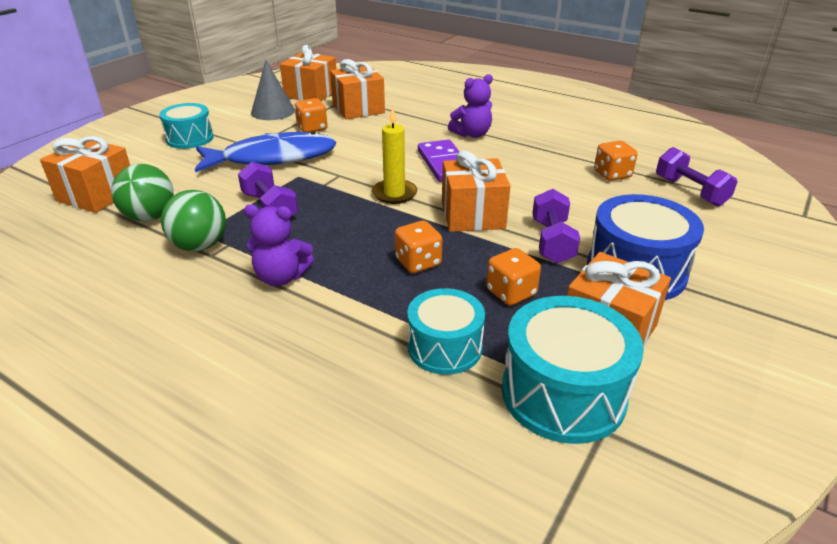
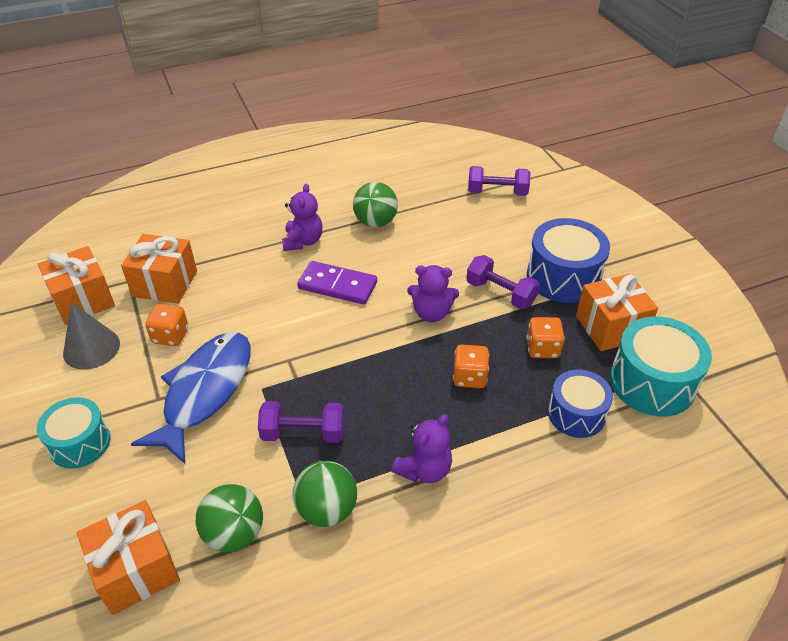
camera: 55 degrees left, 10 degrees up
(394, 194) = (357, 340): yellow candle -> none
(444, 347) = (576, 414): turquoise drum -> blue drum
(472, 215) = (431, 313): orange gift -> purple teddy bear
(543, 152) = (375, 222): none -> green ball
(612, 174) = (442, 210): orange dice -> none

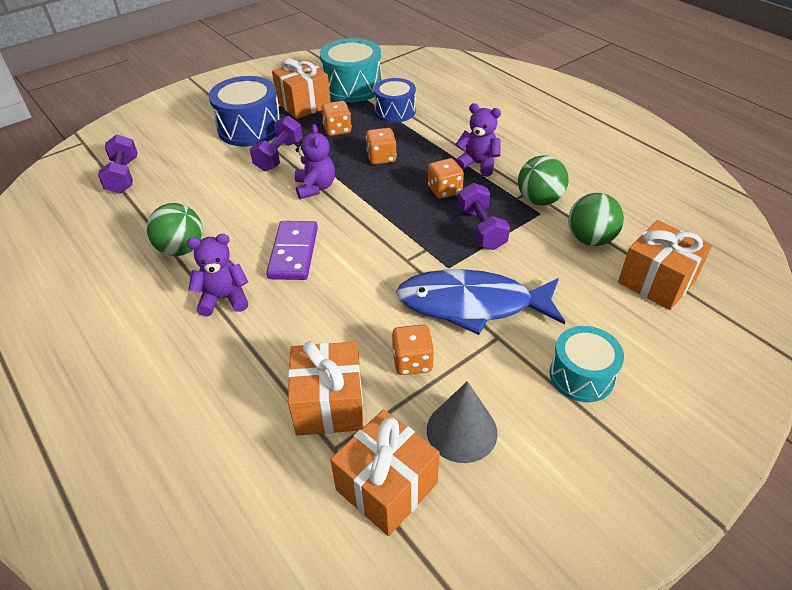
camera: 105 degrees left, 0 degrees up
(384, 419) = (444, 190): none -> orange dice

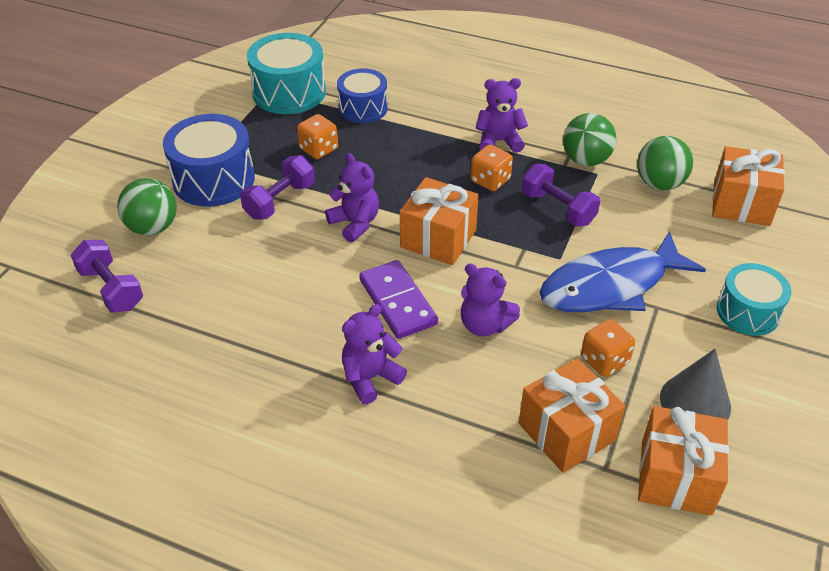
camera: 30 degrees left, 0 degrees up
(181, 249) = (271, 345): green ball -> green ball (153, 227)
(279, 155) = (280, 201): purple dumbbell -> purple dumbbell turned 45 degrees clockwise
(304, 104) = (251, 130): orange gift -> orange gift (438, 238)
(341, 294) = (484, 325): none -> purple teddy bear
(381, 158) = (396, 166): orange dice -> none

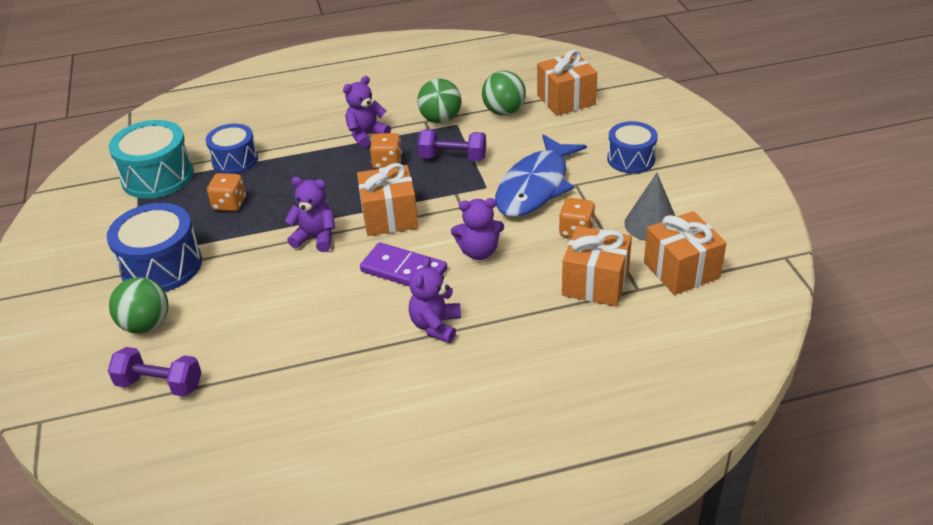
camera: 35 degrees left, 5 degrees down
(280, 201) = (237, 253): purple dumbbell -> none
(748, 312) = (631, 159): turquoise drum -> blue drum

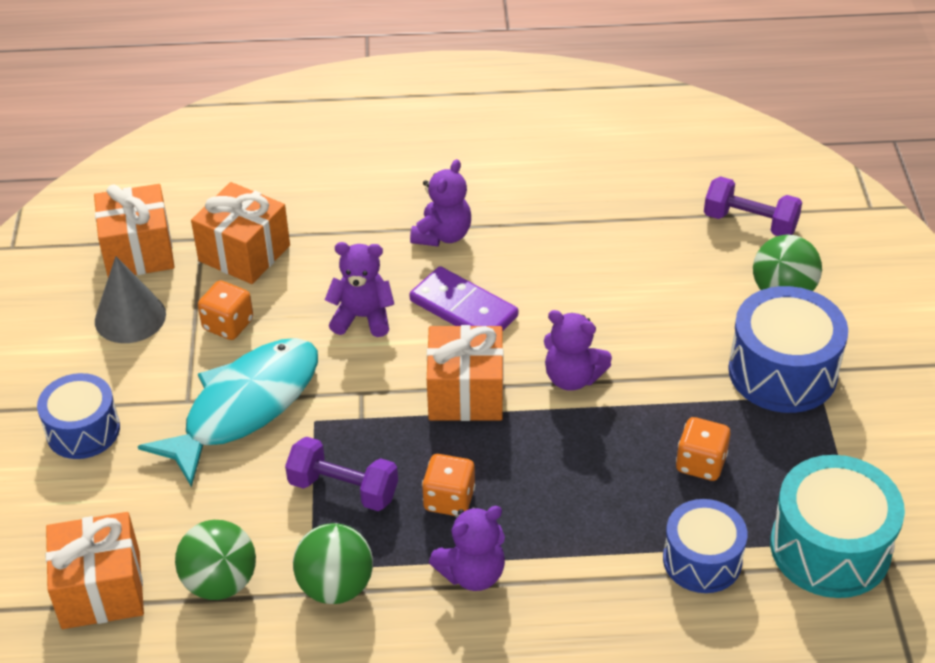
camera: 170 degrees left, 5 degrees up
(535, 186) = (245, 407): blue fish -> turquoise fish

